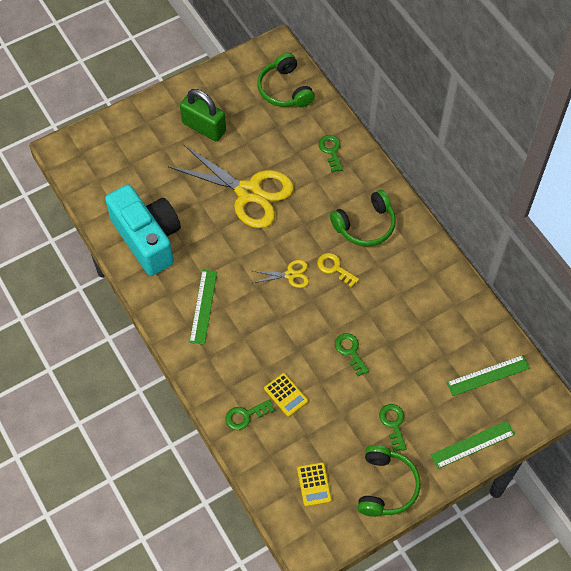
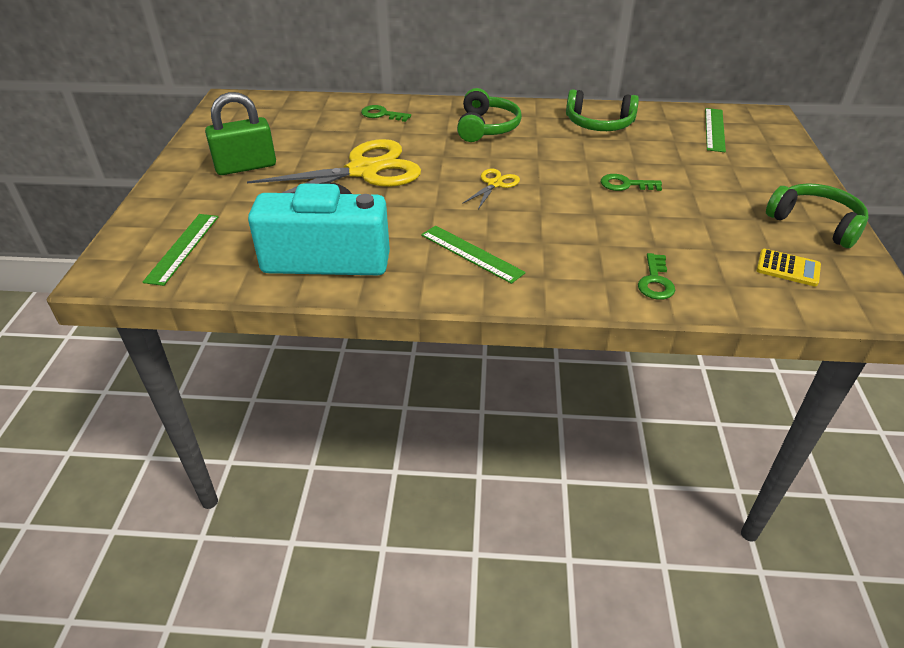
camera: 55 degrees left, 20 degrees down
(285, 89) = (279, 111): green headphones -> green headphones (599, 124)
(286, 395) = (648, 242): yellow calculator -> none
(335, 268) = (516, 158): yellow key -> none
(393, 424) = (736, 192): green key -> none
(472, 444) = (790, 161): green ruler -> green ruler (183, 248)

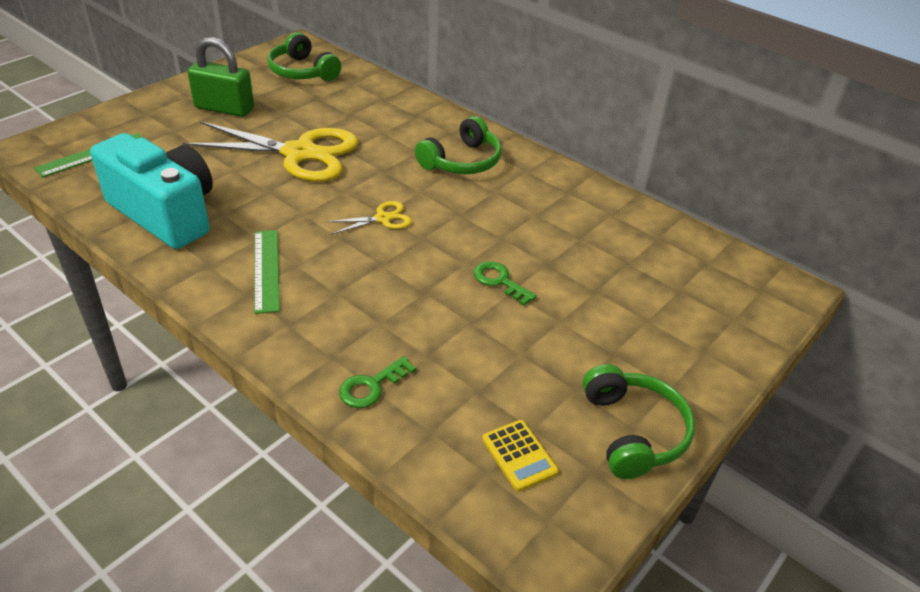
camera: 35 degrees right, 0 degrees up
(382, 114) = (392, 108): green key -> none
(599, 124) = (577, 207): green headphones -> green headphones (302, 71)
(714, 129) = (695, 273): green ruler -> none

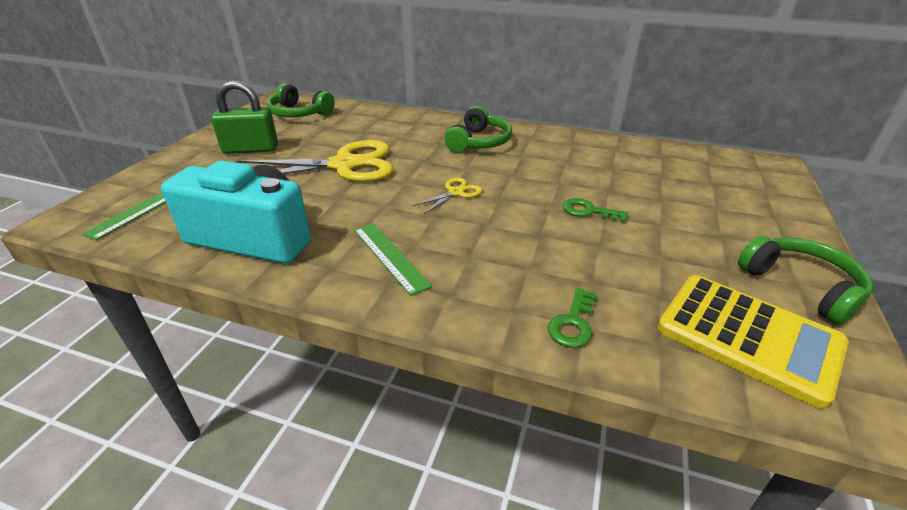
camera: 20 degrees left, 5 degrees down
(519, 455) = (748, 337): yellow calculator -> yellow calculator, size x2.14

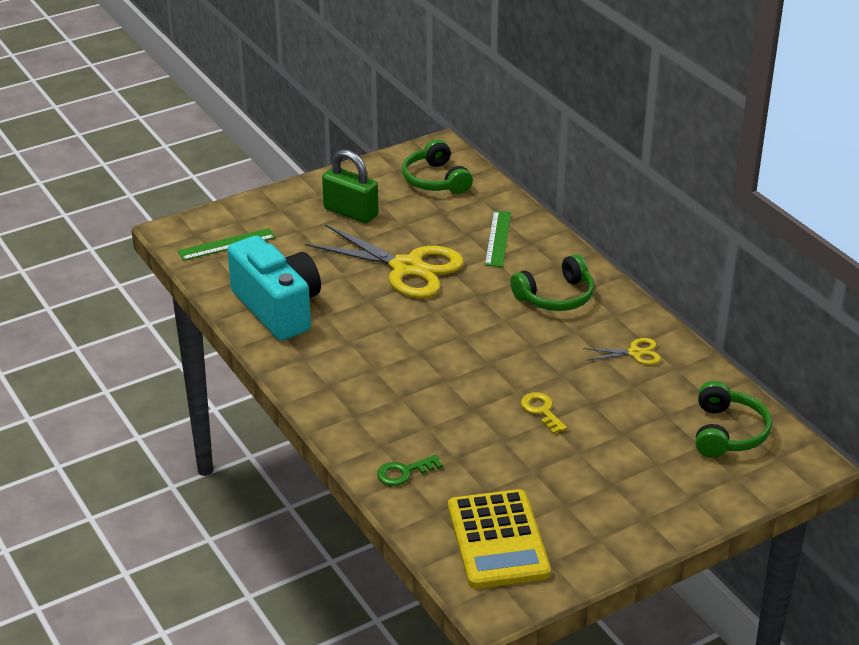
camera: 40 degrees right, 0 degrees up
(390, 257) = (348, 369): green ruler -> green ruler (498, 238)
(455, 192) = (461, 340): yellow scissors -> yellow scissors (635, 353)
(589, 211) = (542, 411): green key -> yellow key
(801, 286) = (596, 542): green headphones -> green headphones (727, 432)

